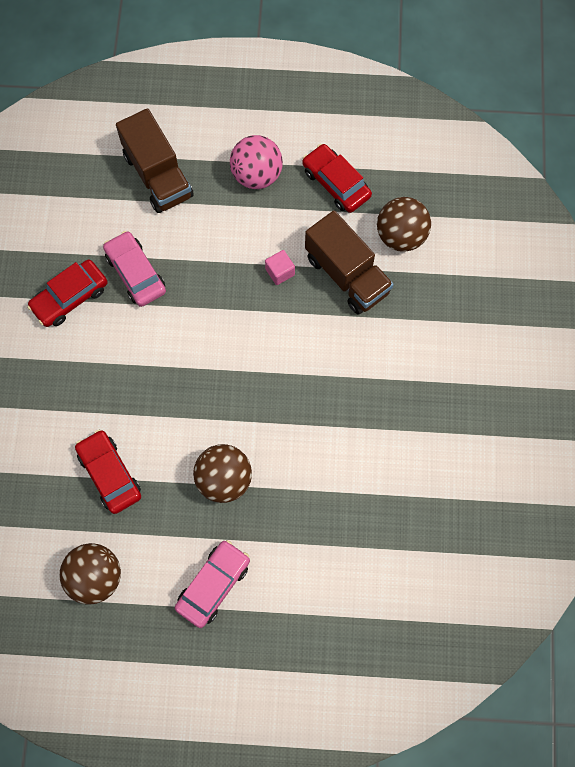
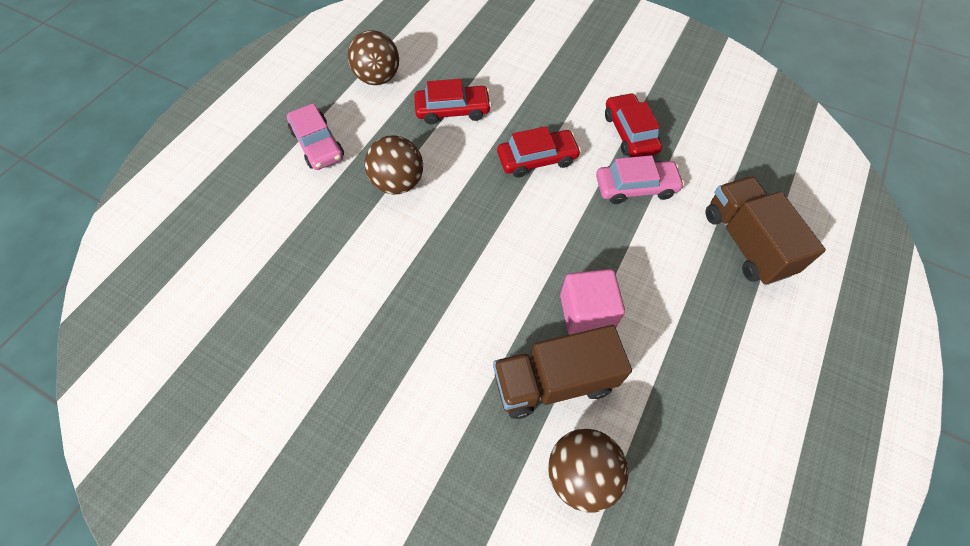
camera: 115 degrees right, 10 degrees down
(158, 175) = (746, 243): brown truck -> brown truck turned 75 degrees clockwise
(256, 175) = (721, 339): pink ball -> none
(280, 272) = (586, 312): pink cube -> pink cube, size x1.79
(336, 183) = (684, 426): red car -> red car (537, 159)

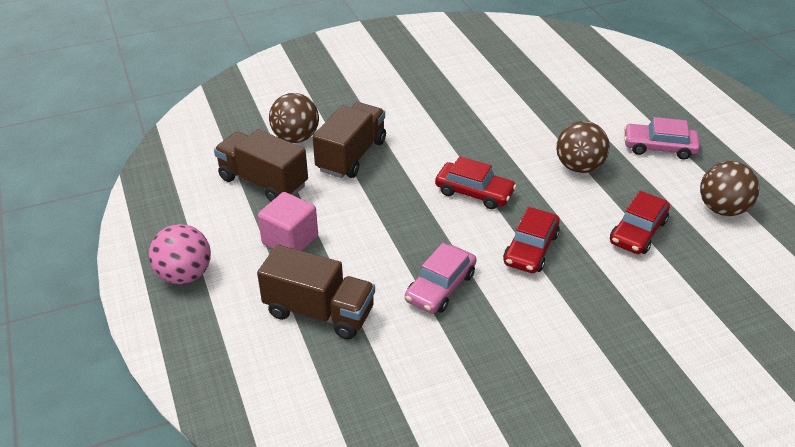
camera: 130 degrees right, 20 degrees down
(586, 312) = (374, 193): pink cube -> pink cube (290, 240)
(630, 133) = (502, 327): red car -> red car (474, 192)
(677, 433) = (263, 182): none -> brown truck
(841, 378) = (185, 275): none -> pink ball

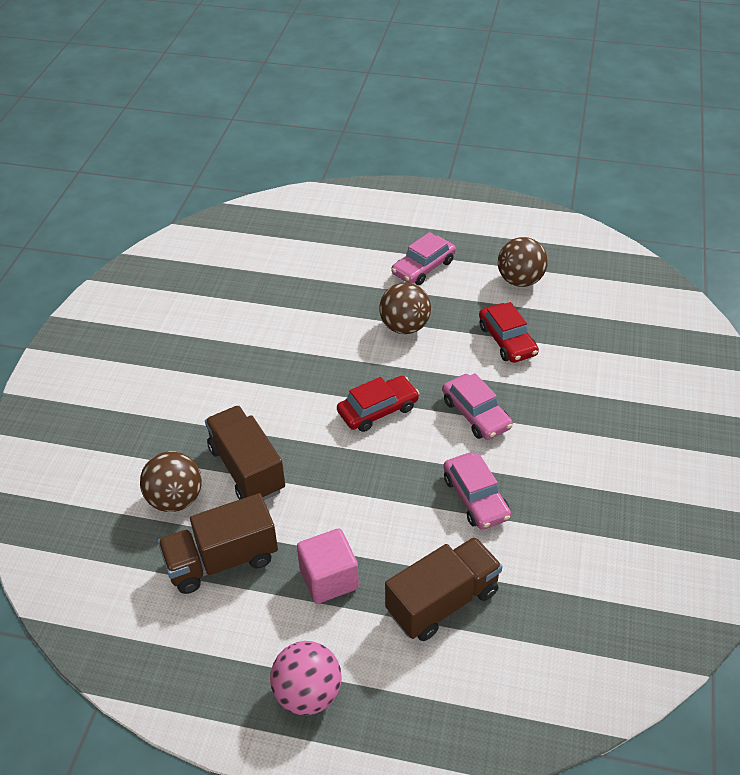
camera: 55 degrees left, 5 degrees up
(530, 249) = (476, 414): red car -> pink car

